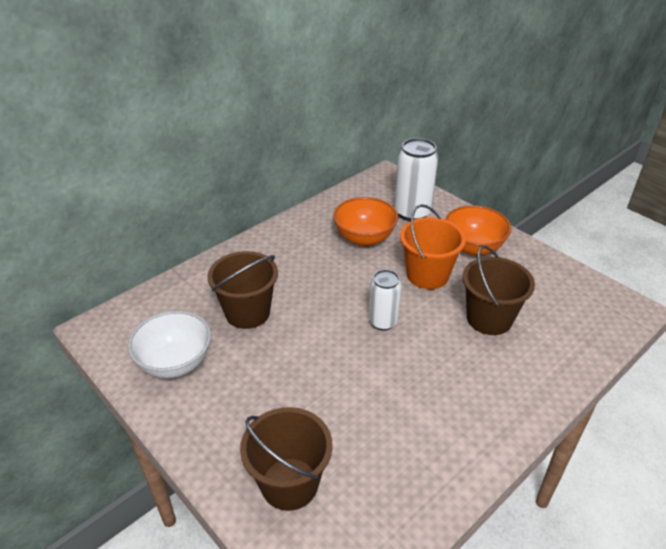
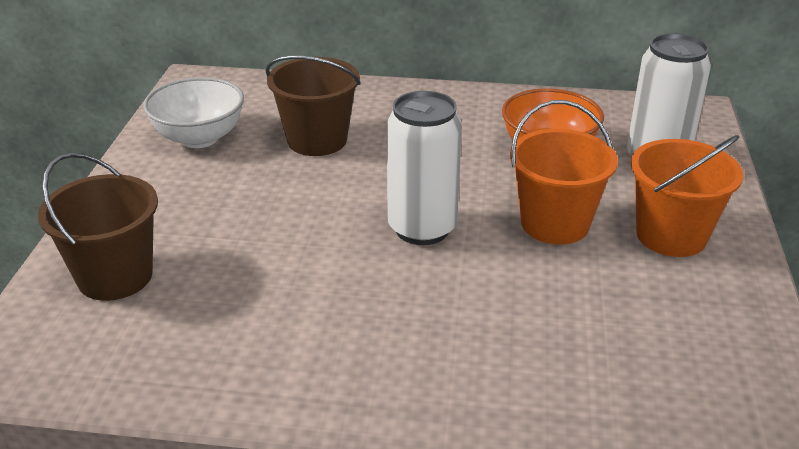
camera: 50 degrees right, 5 degrees down
(383, 322) = (422, 228): white can -> white can, size x1.56
(473, 247) = (671, 235): orange bowl -> orange bucket
(489, 318) = (547, 308): brown bucket -> none

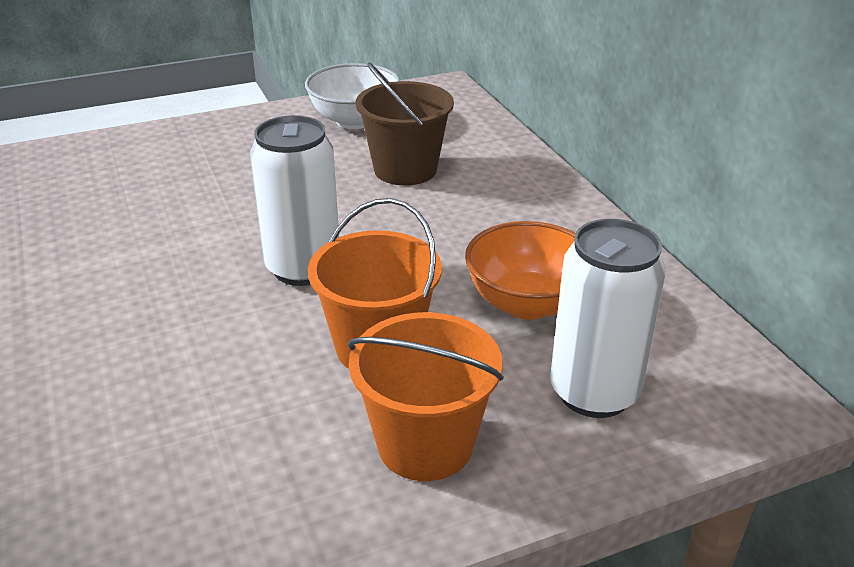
camera: 60 degrees right, 0 degrees up
(115, 276) = (137, 158): brown bucket -> none

